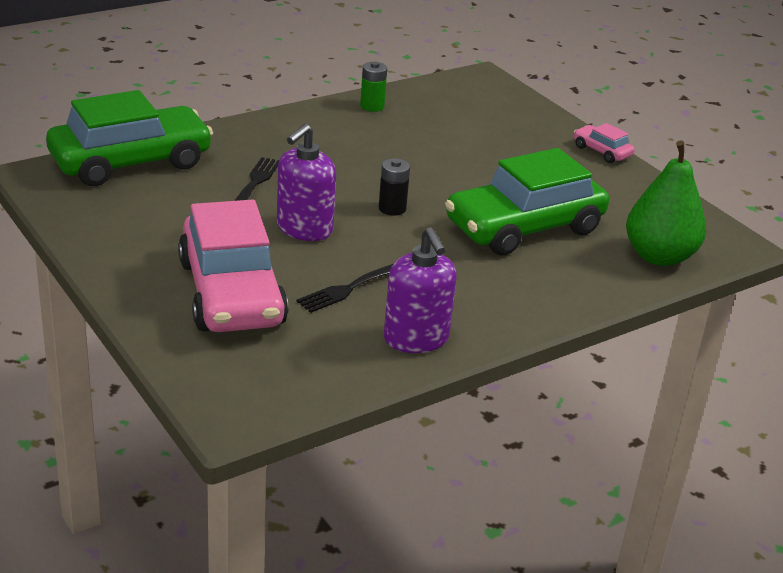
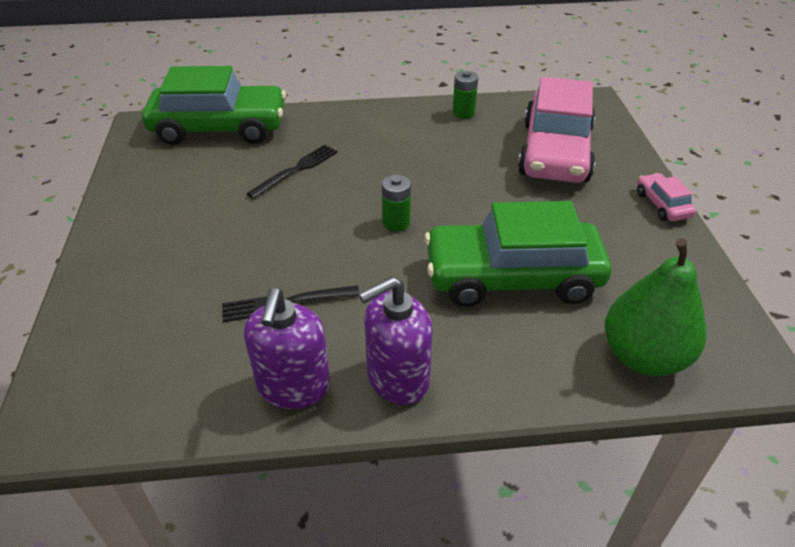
camera: 30 degrees right, 10 degrees up
(232, 293) = (176, 279): pink car -> pink car (555, 152)
(304, 229) = (298, 226): purple soap dispenser -> purple soap dispenser (397, 378)
(392, 208) = (396, 223): black battery -> green battery

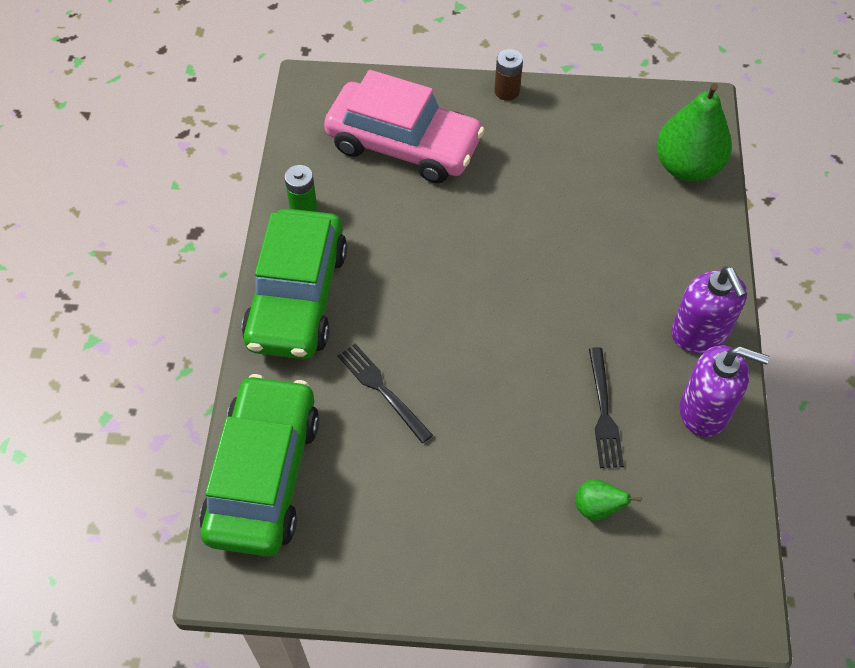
camera: 80 degrees left, 15 degrees up
(178, 305) = (597, 508): none -> green pear
(396, 223) = (497, 304): green battery -> none
(512, 277) = (589, 227): green car -> green car (297, 297)
(662, 205) = (507, 91): pink car -> brown battery

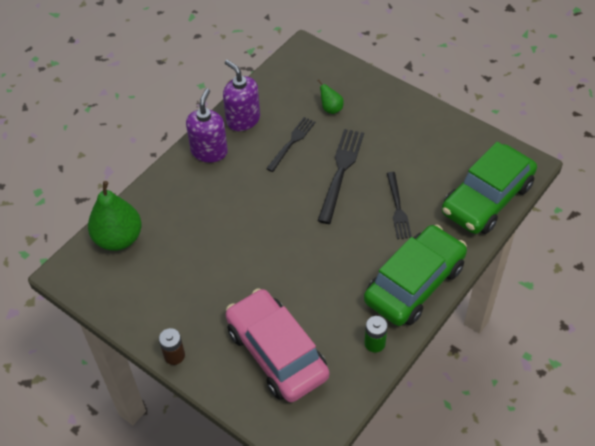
camera: 145 degrees left, 5 degrees down
(499, 404) = (341, 171): none -> black fork

